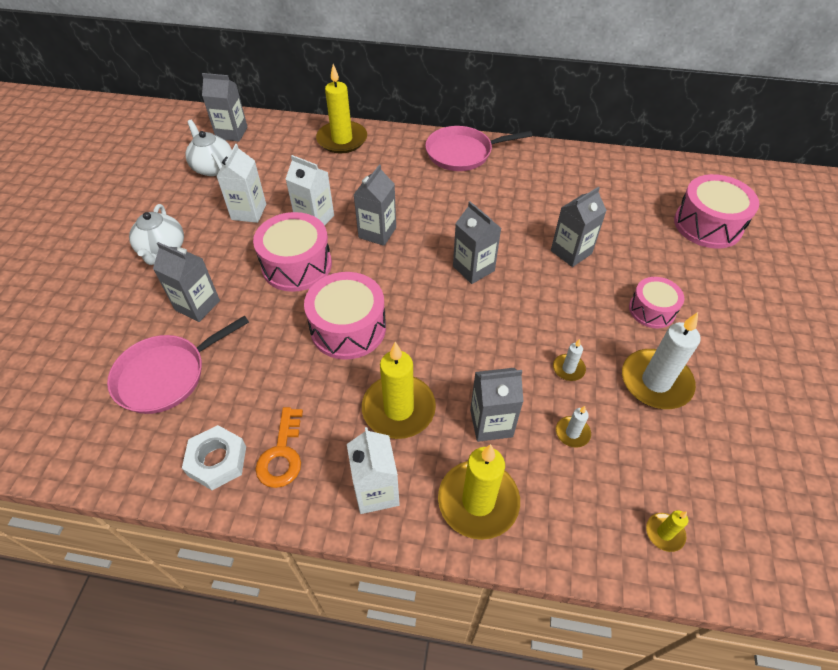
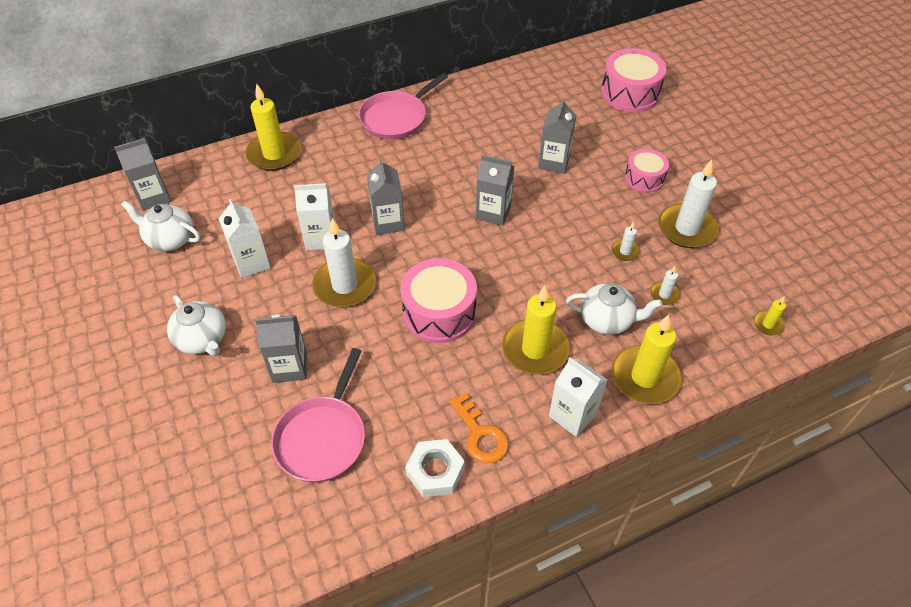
camera: 35 degrees left, 0 degrees up
(297, 265) = (345, 285): pink drum -> white candle
(491, 423) = (607, 320): grey carton -> white teapot

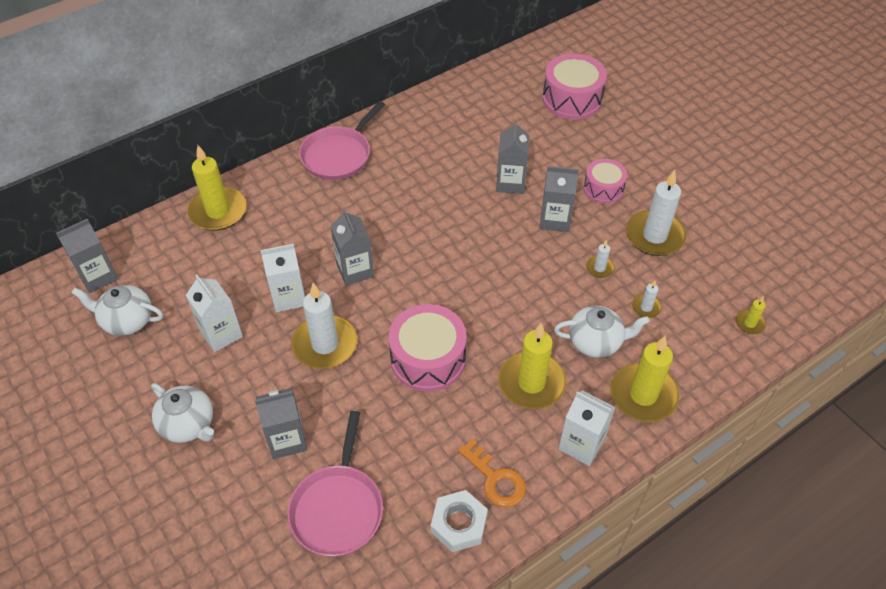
camera: 10 degrees left, 0 degrees up
(493, 212) = (460, 245): grey carton -> grey carton (555, 220)

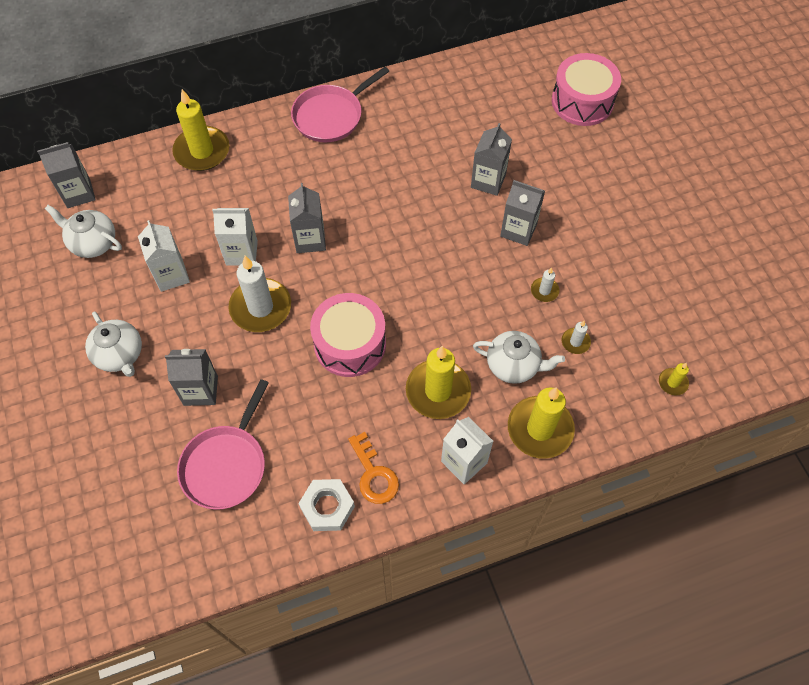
camera: 15 degrees right, 10 degrees up
(603, 188) = (579, 207): pink drum -> none
(654, 236) = (612, 269): white candle -> none

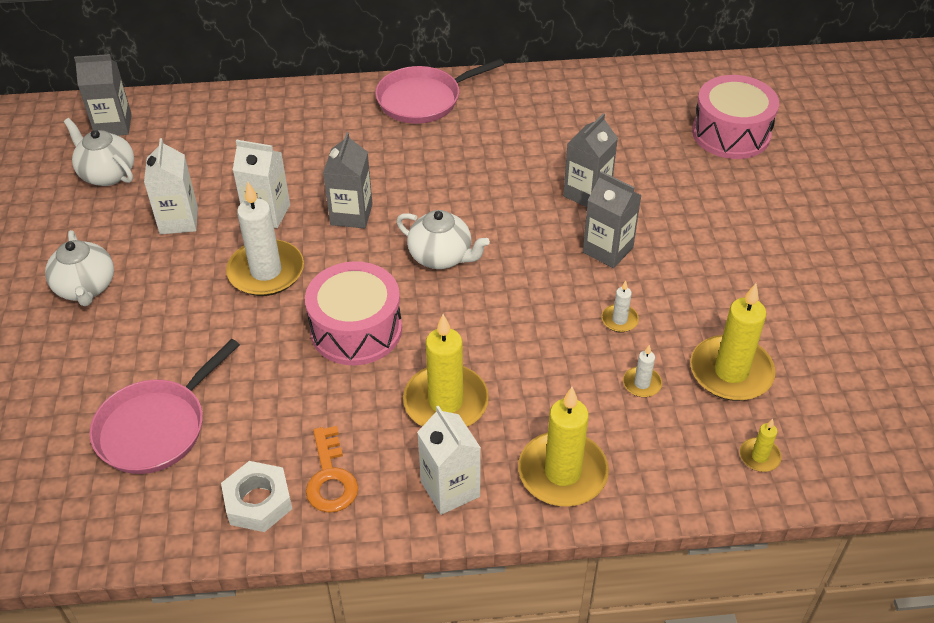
camera: 15 degrees right, 15 degrees down
(200, 390) = (160, 342): grey carton -> none
(202, 151) = (264, 109): yellow candle -> yellow candle (731, 372)
(513, 365) = (552, 393): white teapot -> white teapot (441, 257)

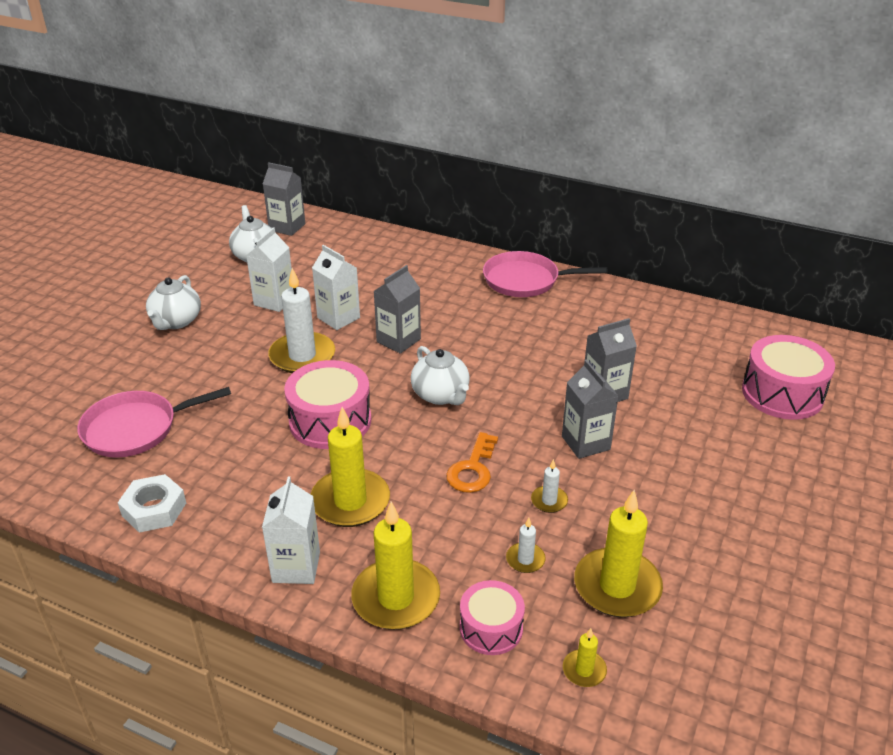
camera: 30 degrees right, 10 degrees down
(330, 477) = (217, 516): orange key -> orange key (472, 469)
(662, 458) = (491, 628): none -> pink drum

